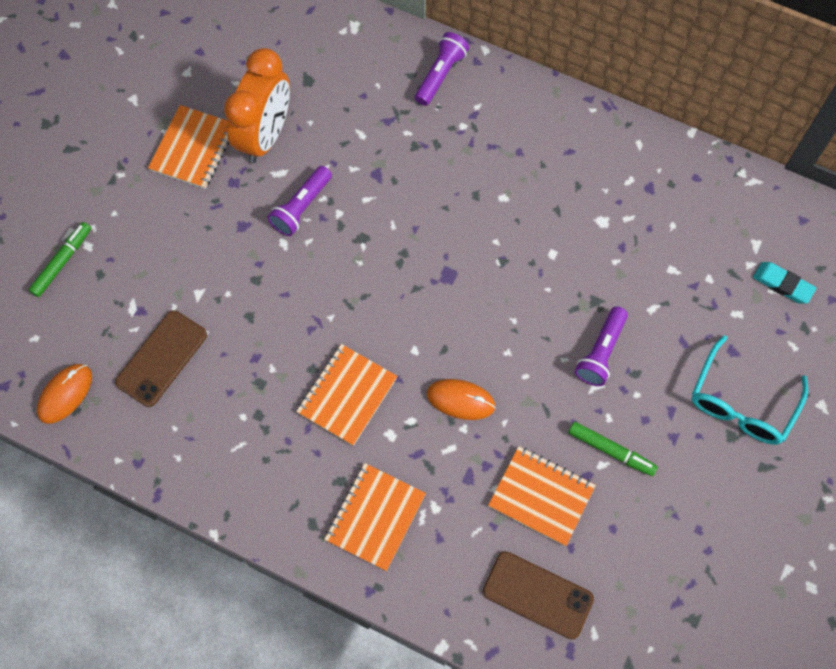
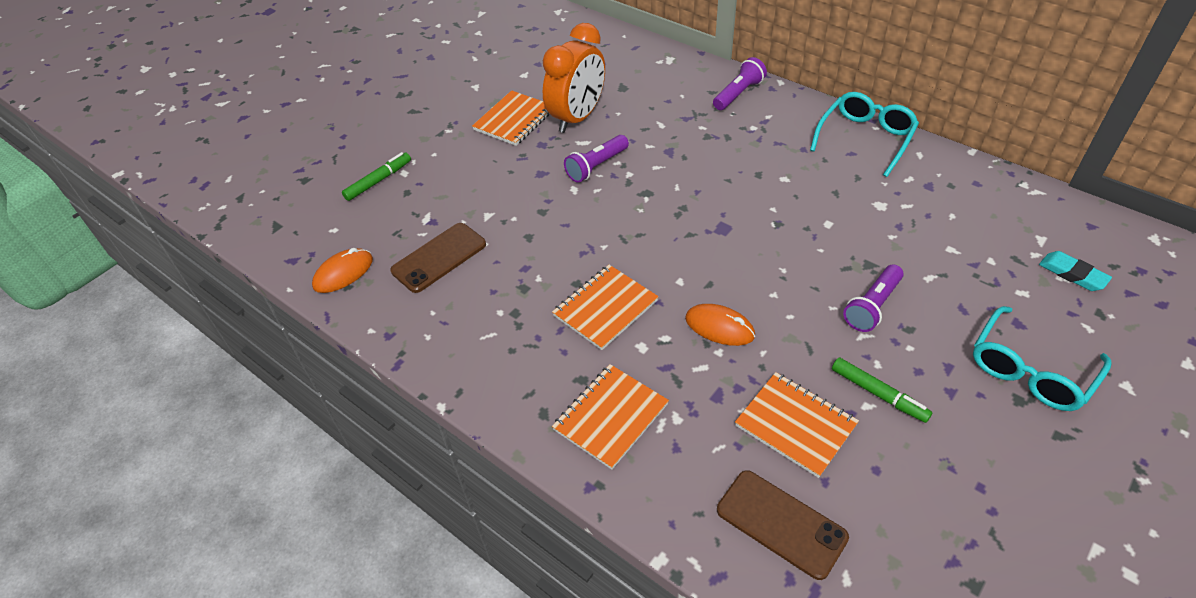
camera: 15 degrees right, 20 degrees down
(582, 128) = (865, 138): none -> turquoise glasses

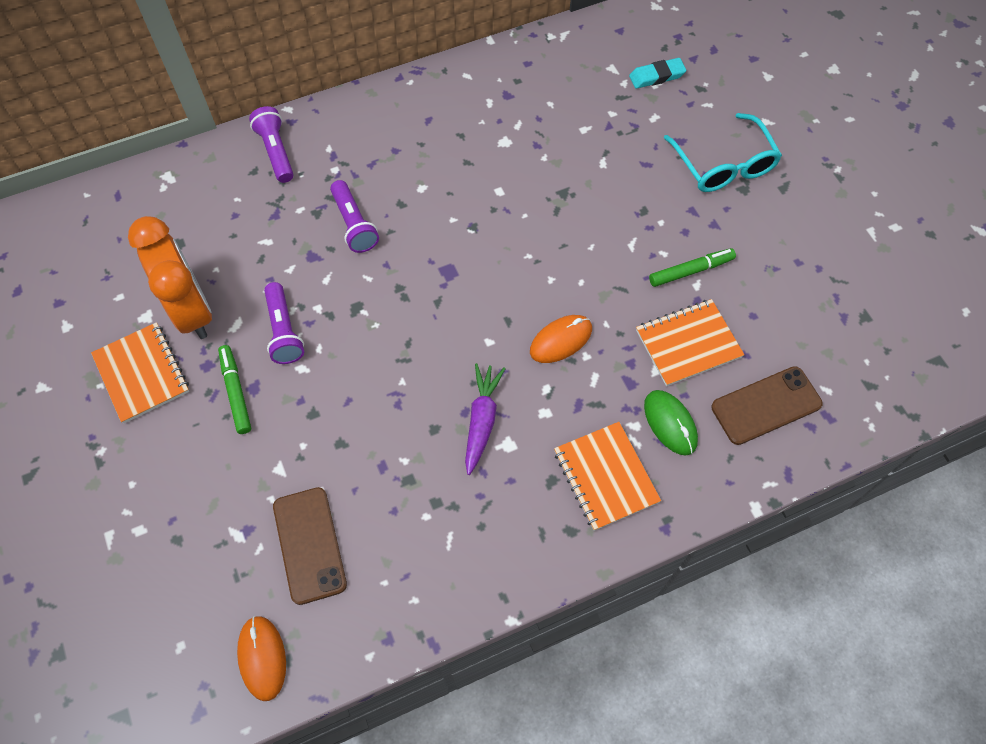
camera: 65 degrees left, 15 degrees up
(378, 181) = (131, 564): green marker -> green marker (236, 392)
(605, 308) = (482, 420): orange notebook -> purple carrot
(699, 445) = (670, 423): none -> green mouse
(865, 138) = (418, 98): turquoise glasses -> none
(872, 306) = (607, 219): purple flashlight -> purple flashlight (354, 224)

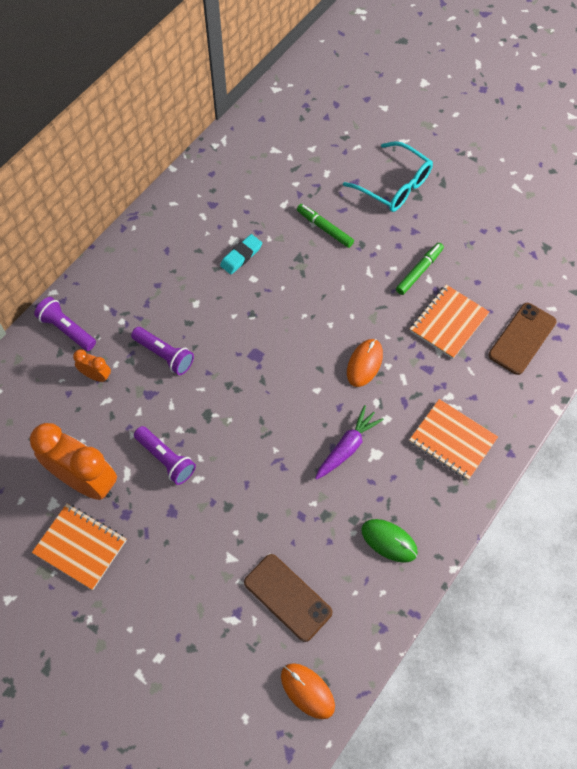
camera: 30 degrees left, 0 degrees up
(236, 392) = (161, 521): green marker -> green marker (324, 228)
(273, 212) = (96, 376): none -> orange clock
(482, 420) = (347, 447): purple carrot -> purple carrot turned 60 degrees clockwise
(656, 76) = (309, 142): turquoise eraser -> turquoise eraser (241, 256)
(670, 423) = (470, 382): green mouse -> green mouse (389, 541)

